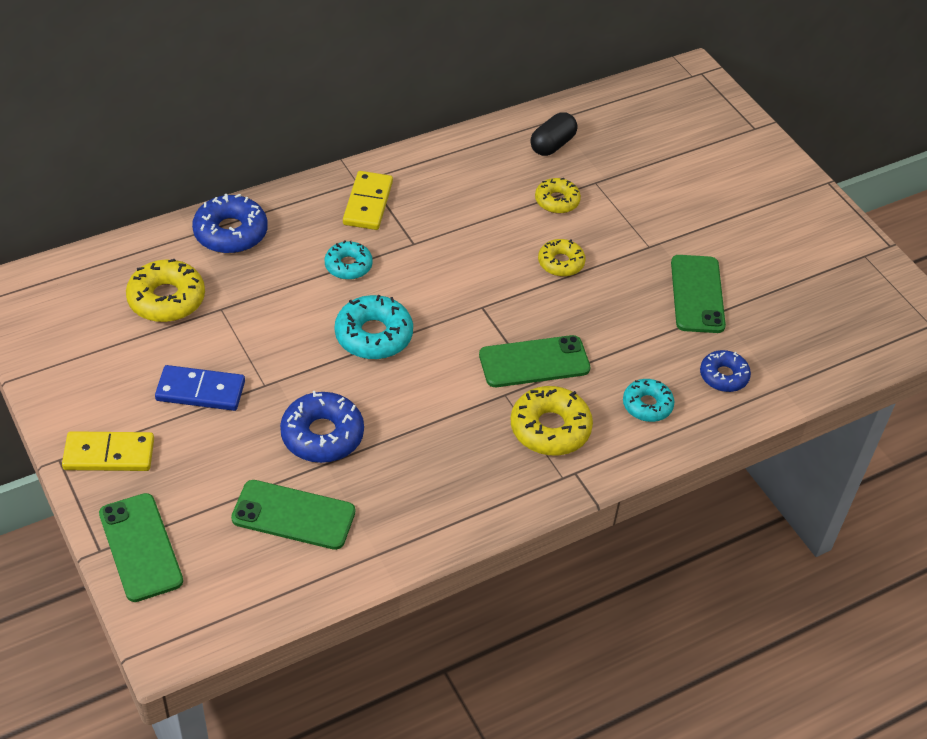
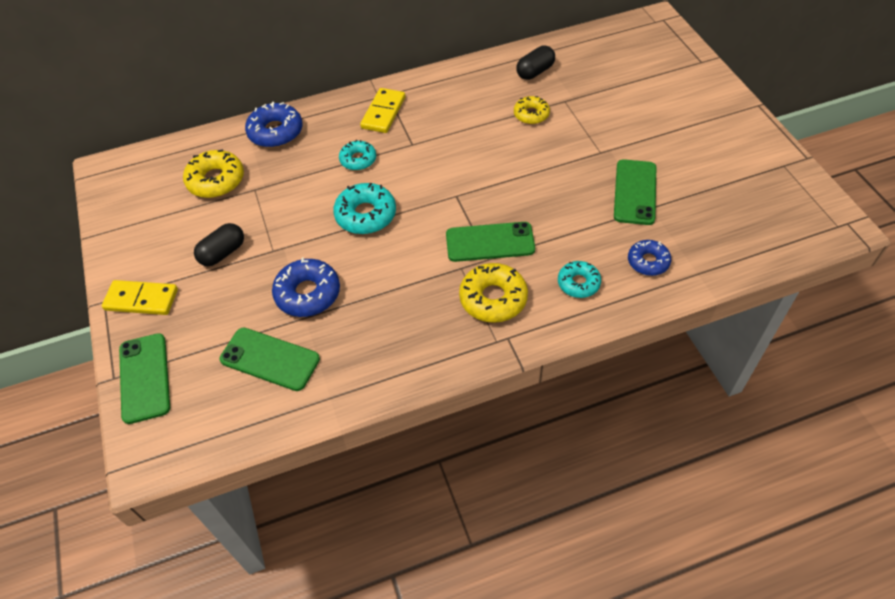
camera: 15 degrees right, 5 degrees up
(200, 391) = (223, 253): blue domino -> black capsule
(561, 263) = (526, 163): yellow donut -> none

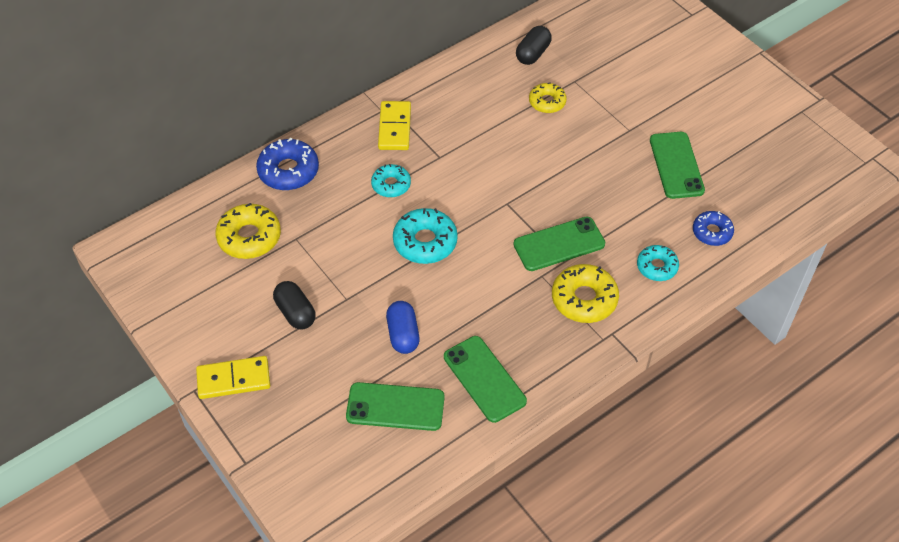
camera: 20 degrees left, 0 degrees up
(144, 378) = (278, 455): green phone -> green phone (484, 379)
(223, 253) = (295, 312): black capsule -> black capsule turned 60 degrees counterclockwise
(308, 293) = (403, 334): blue donut -> blue capsule

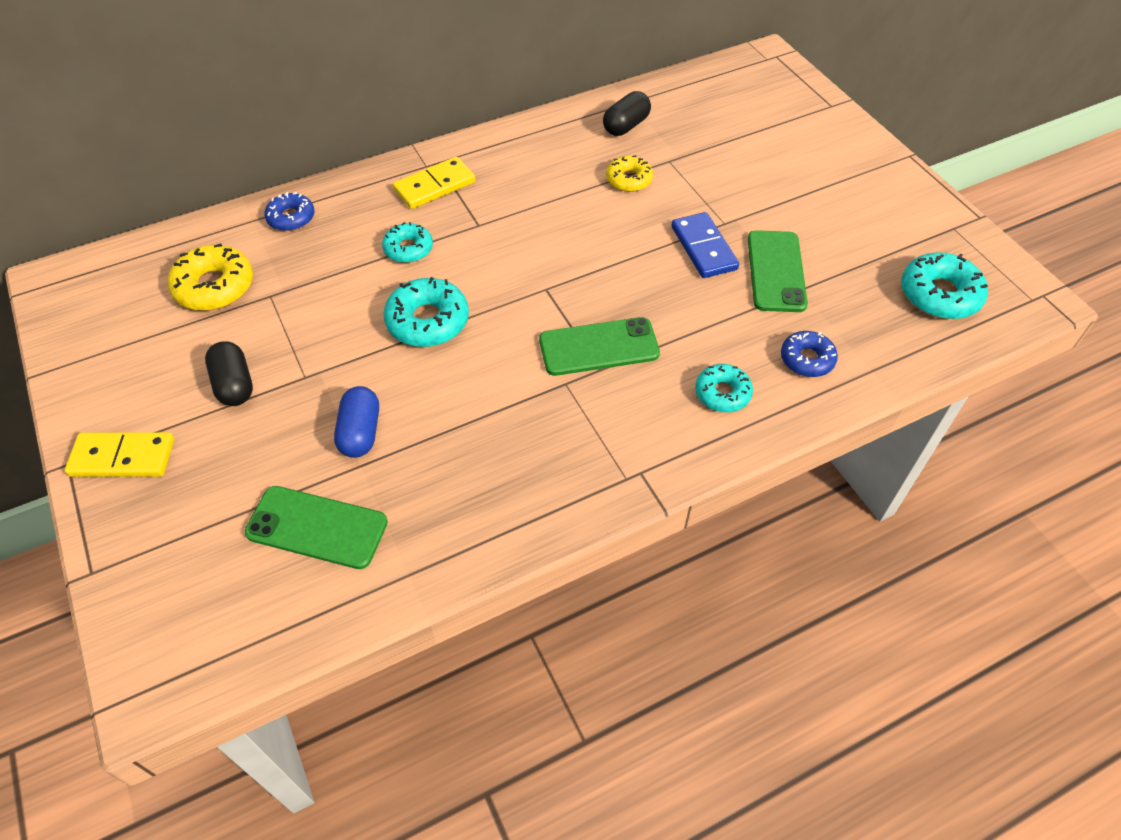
camera: 10 degrees right, 0 degrees up
(288, 171) = (291, 218): blue donut -> blue donut, size x0.64
(394, 128) = (434, 186): yellow domino -> yellow domino turned 45 degrees clockwise
(484, 379) = (449, 508): green phone -> none
(584, 299) = (613, 421): yellow donut -> none
(618, 153) = (703, 248): none -> blue domino
(798, 168) = (939, 295): none -> turquoise donut

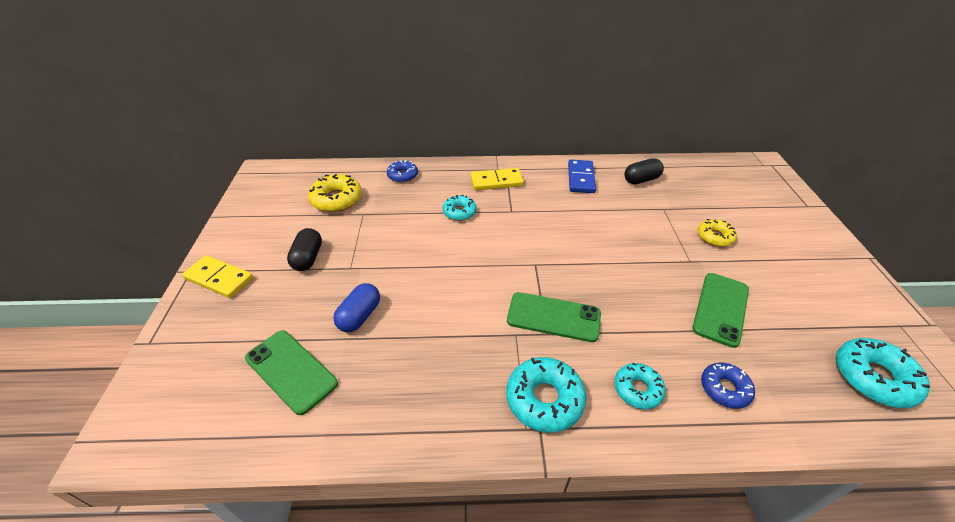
camera: 25 degrees right, 10 degrees down
(427, 321) = (445, 259): turquoise donut -> turquoise donut (544, 399)
(629, 180) = (628, 212): yellow donut -> yellow donut (714, 237)
(703, 248) = (666, 273): blue domino -> blue domino (580, 178)

